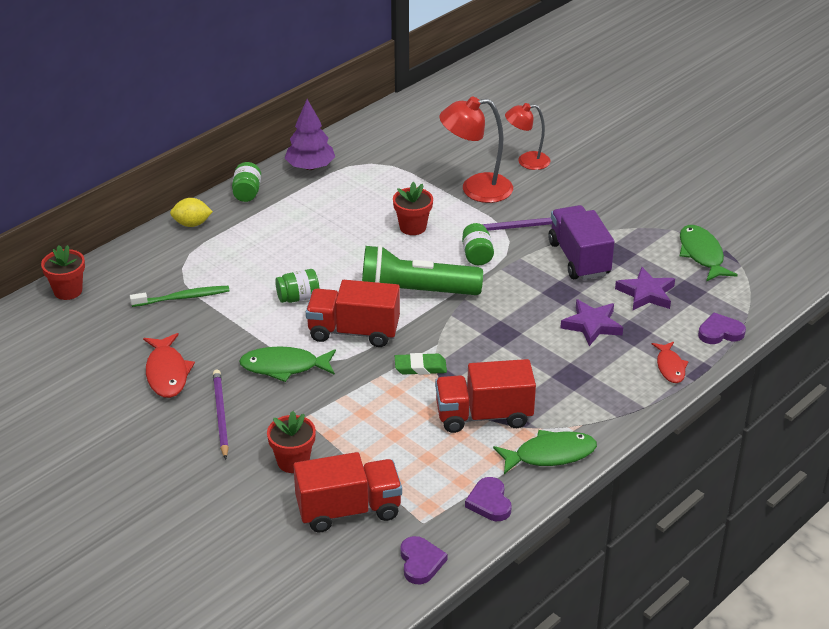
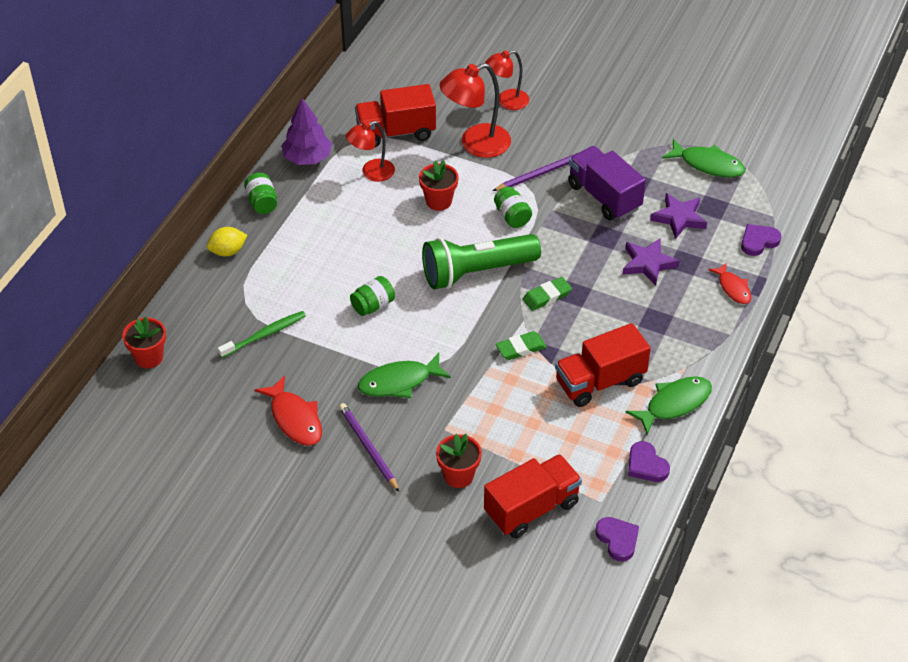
camera: 20 degrees left, 10 degrees up
(353, 332) = (442, 328): red truck -> red truck (396, 132)
(363, 191) = (371, 173): none -> red lamp
(472, 329) = (547, 296): none -> green eraser
(702, 254) = (708, 164): green fish -> green fish turned 150 degrees clockwise

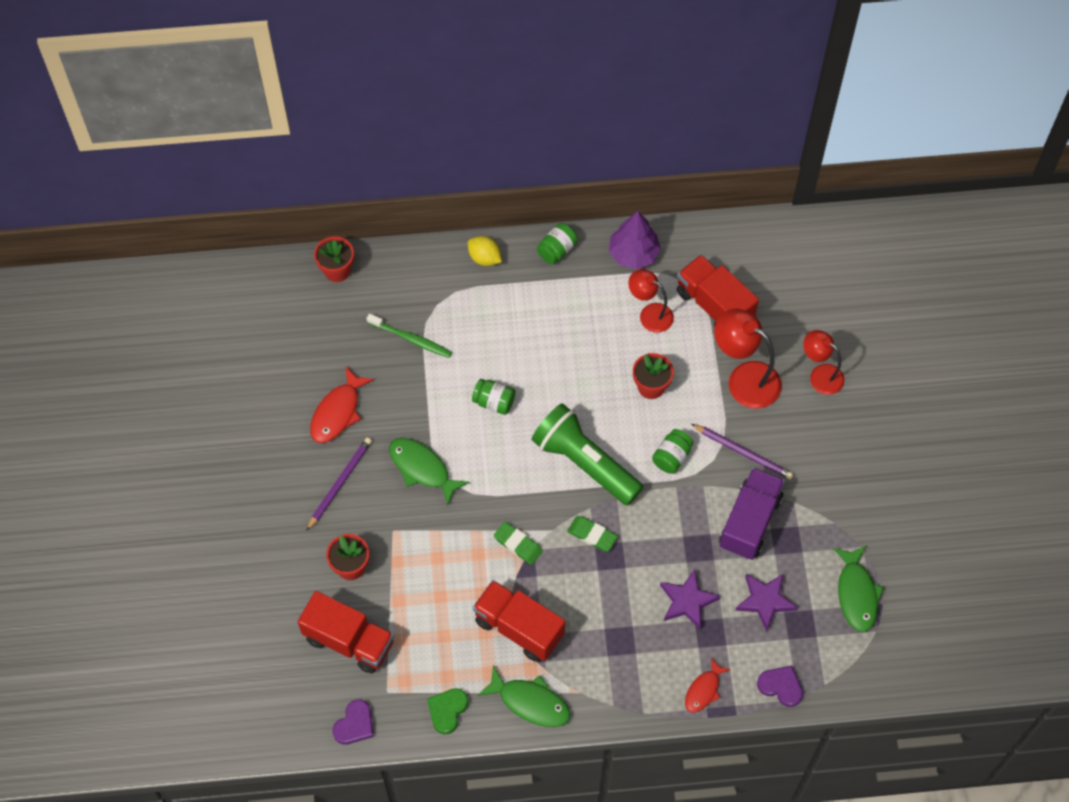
camera: 60 degrees right, 15 degrees up
(646, 465) = (447, 710): purple heart -> green heart

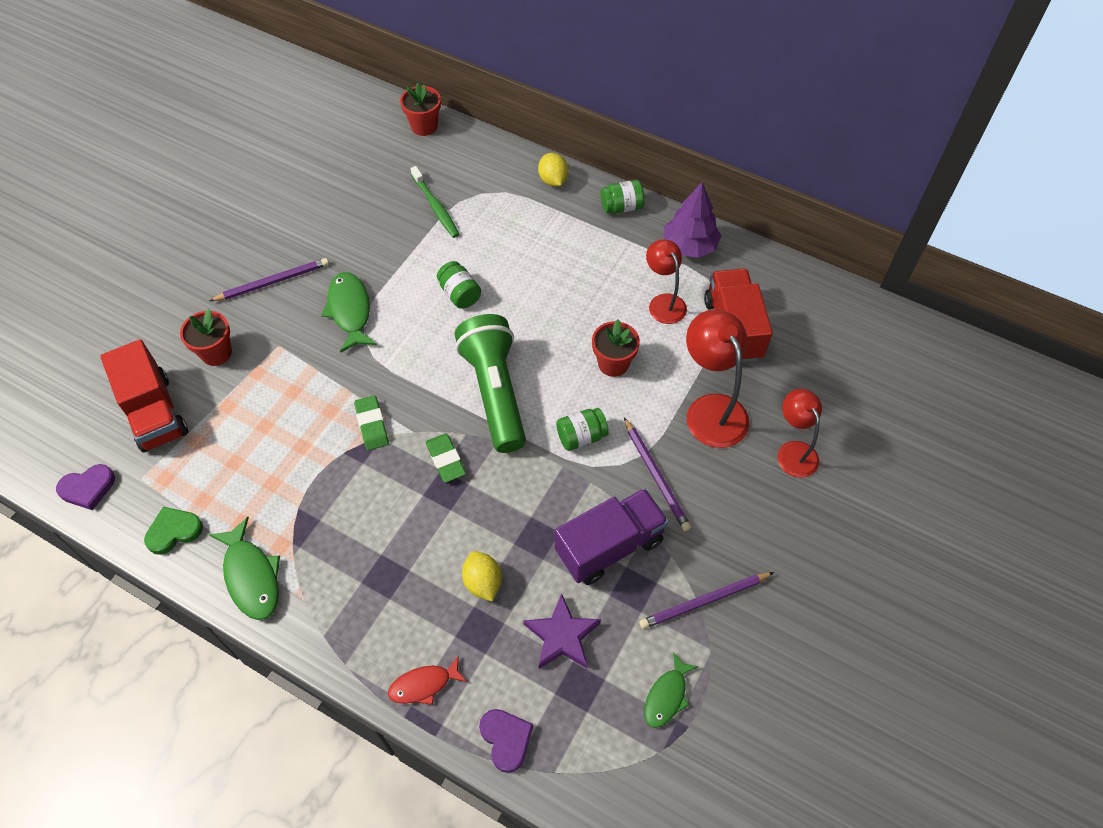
camera: 35 degrees right, 5 degrees down
(338, 412) = (324, 227): red fish -> none
(519, 628) = (305, 500): red truck -> none
(687, 601) = (483, 582): purple star -> yellow lemon
(836, 518) = (704, 601): none -> purple pencil
(856, 594) = (667, 696): green fish -> green fish, size x0.65

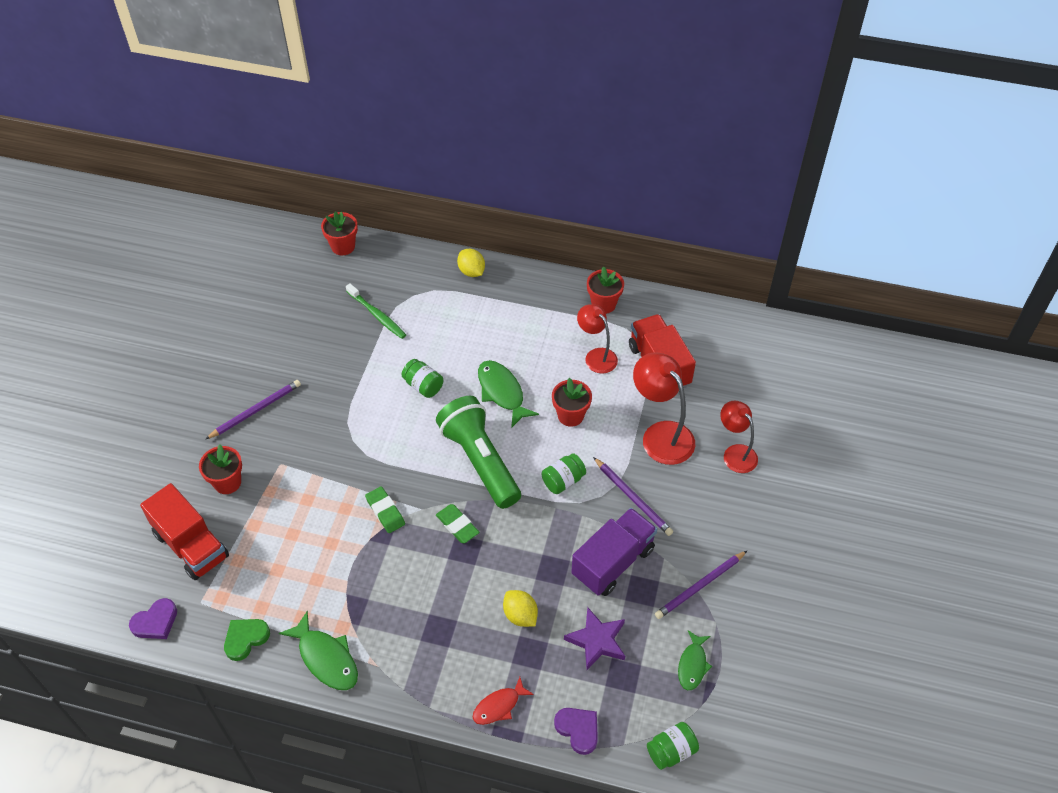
camera: 15 degrees left, 5 degrees down
(350, 311) = (333, 421): green fish -> green fish (502, 392)
(621, 207) = (537, 283): green jar -> green jar (671, 751)
(689, 246) = (603, 304): purple tree -> red flower pot

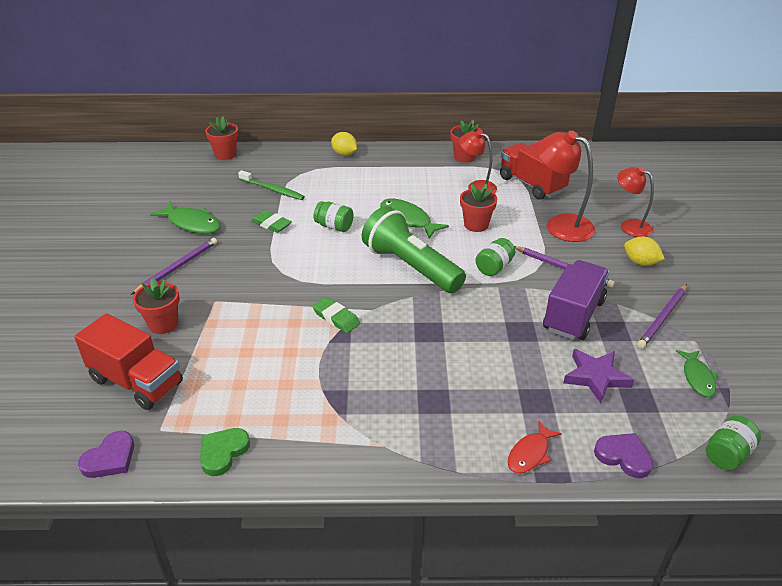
camera: 15 degrees left, 15 degrees down
(326, 658) = (322, 451): green fish -> green fish (191, 223)
(457, 525) = (412, 315): green eraser -> green eraser (271, 224)
(520, 615) = (509, 372): yellow lemon -> yellow lemon (640, 262)

